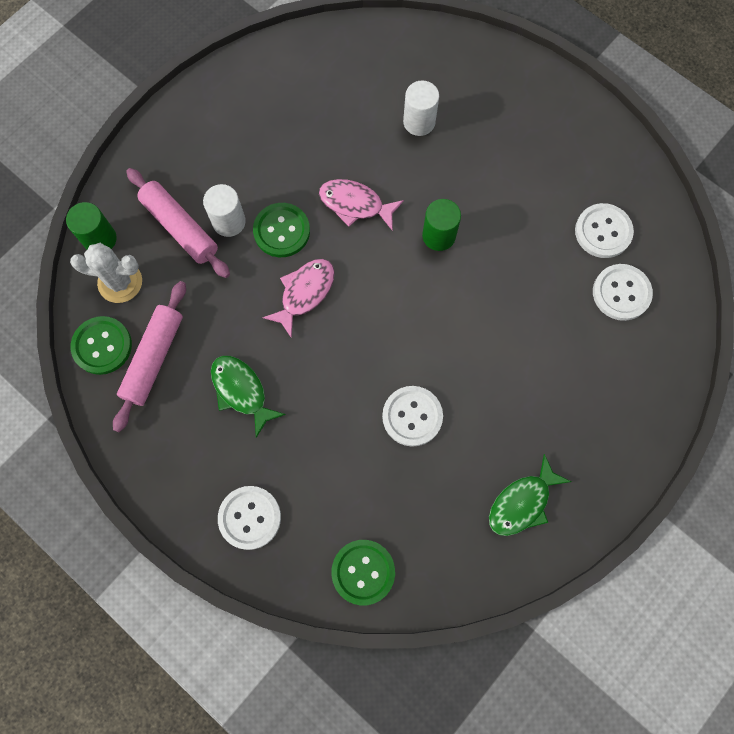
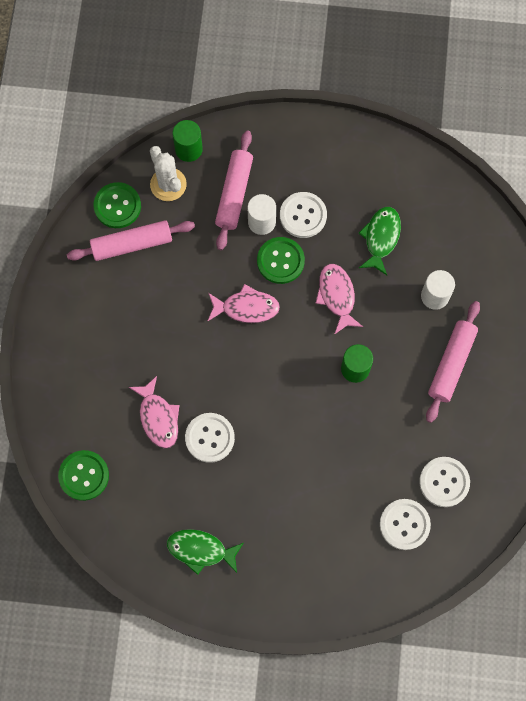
camera: 55 degrees right, 0 degrees up
(241, 391) = (149, 315): green fish -> green fish (381, 238)
(250, 517) = (70, 380): white button -> white button (303, 215)
(355, 453) = (158, 417): none -> pink fish
(494, 151) = (451, 364): none -> pink rolling pin

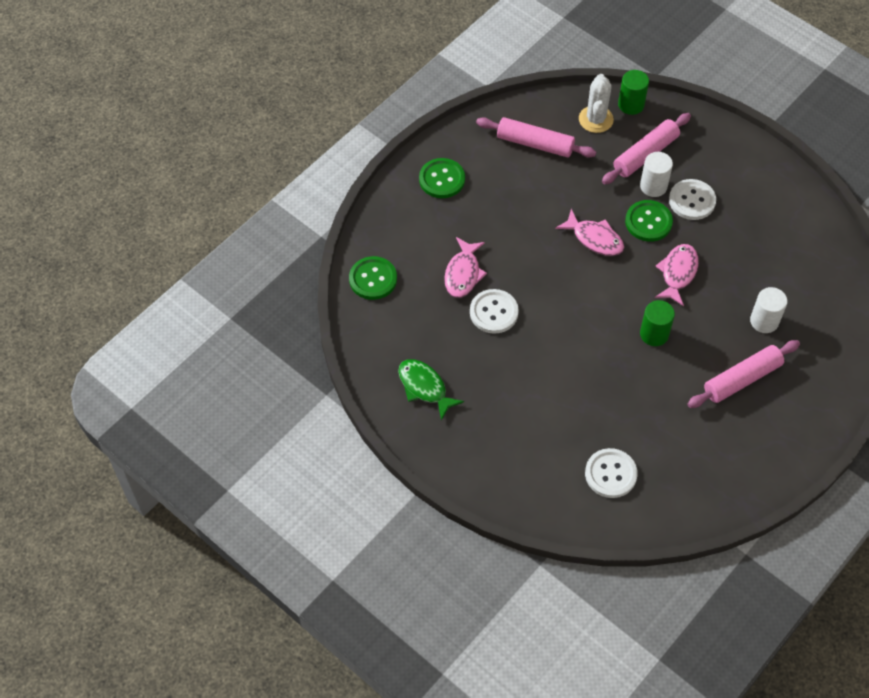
camera: 35 degrees right, 15 degrees down
(117, 206) = (543, 112): green button -> green button (442, 179)
(381, 238) = (747, 253): green fish -> none
(444, 482) = (669, 463): white button -> none

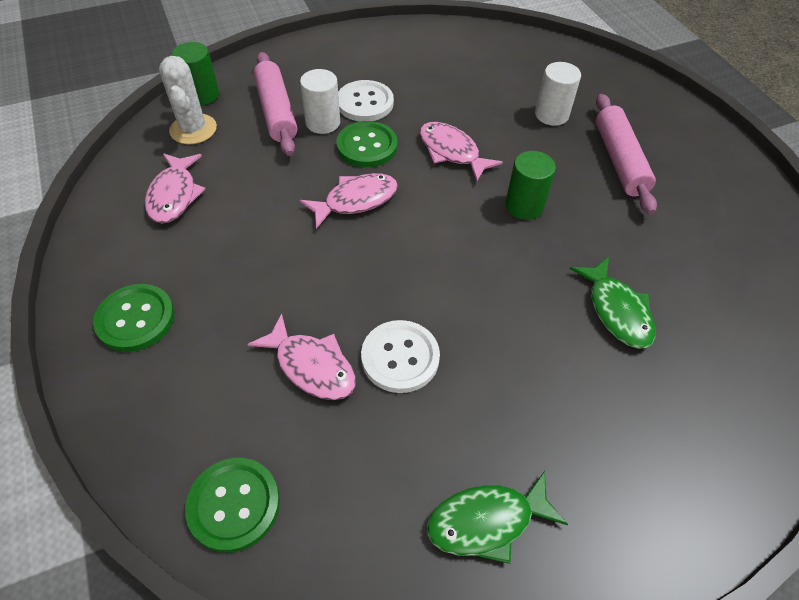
camera: 65 degrees left, 5 degrees down
(535, 143) = (174, 195): pink rolling pin -> pink fish
(596, 119) = (193, 129): white cactus -> white cactus turned 45 degrees clockwise
(596, 411) = (616, 311): none -> green fish
(610, 474) = (721, 338): white button -> none

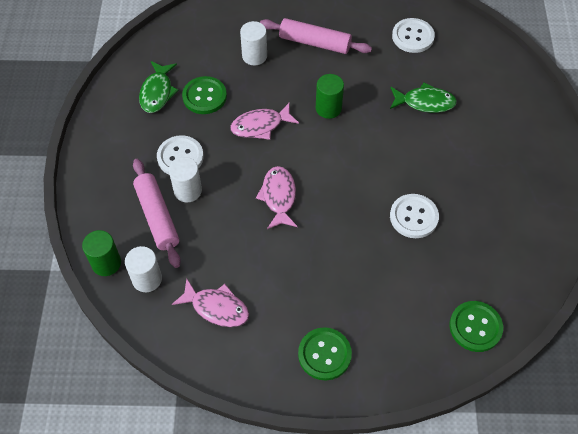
camera: 65 degrees left, 5 degrees up
(193, 129) = (147, 279): white cactus -> white cylinder
(277, 111) = (157, 216): pink rolling pin -> pink rolling pin turned 60 degrees clockwise
(311, 366) = (402, 264): pink fish -> none
(367, 146) = (228, 172): green button -> green button (204, 96)
(487, 521) = (522, 215): green fish -> green fish (157, 92)
(726, 260) = (413, 37): none -> white button

